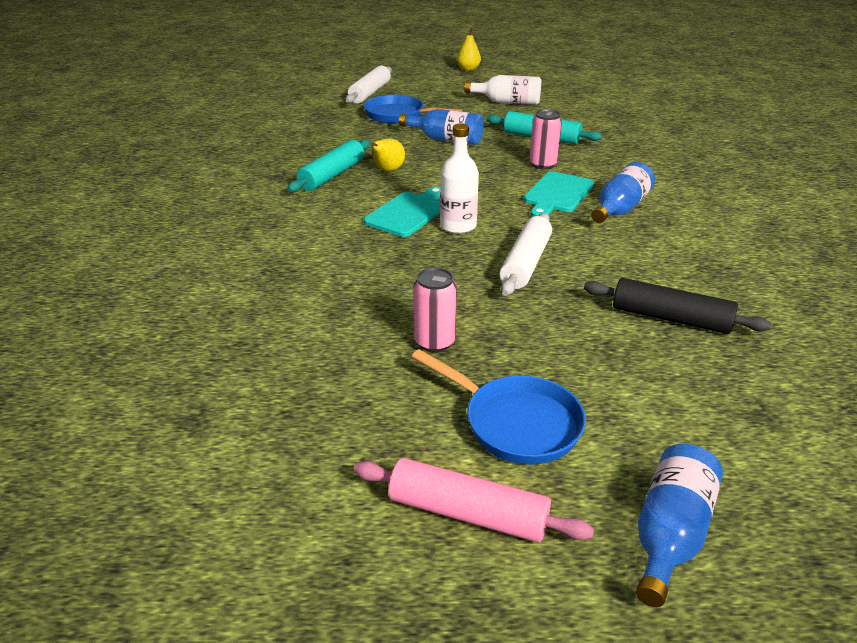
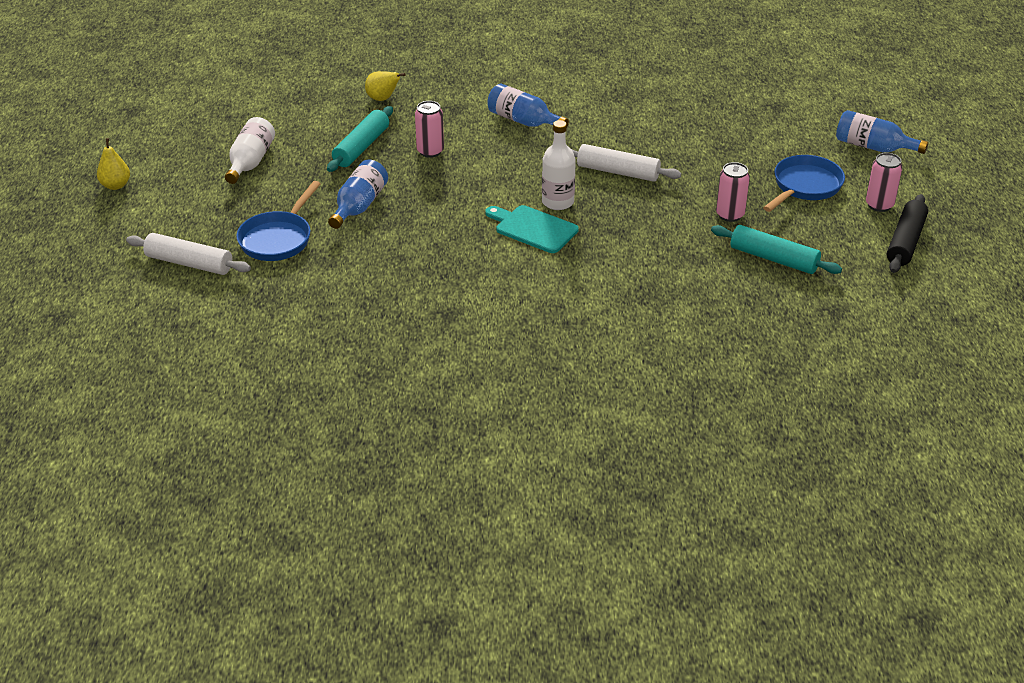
camera: 90 degrees left, 5 degrees up
(332, 175) = (448, 278): turquoise rolling pin -> turquoise rolling pin (773, 259)
(387, 170) = (438, 242): yellow pear -> yellow pear (383, 99)
(467, 513) = (879, 205): pink rolling pin -> pink can
(557, 194) = (495, 148): turquoise cutting board -> none
(670, 318) = (685, 121): black rolling pin -> black rolling pin (905, 242)

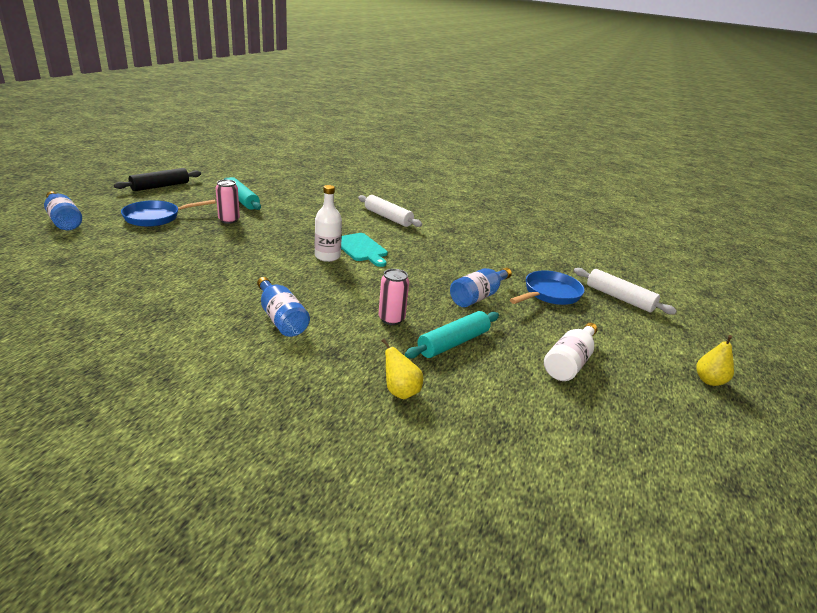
camera: 160 degrees left, 10 degrees down
(618, 172) = (260, 259): white rolling pin -> white rolling pin (388, 217)
(879, 205) = (135, 200): pink can -> none

